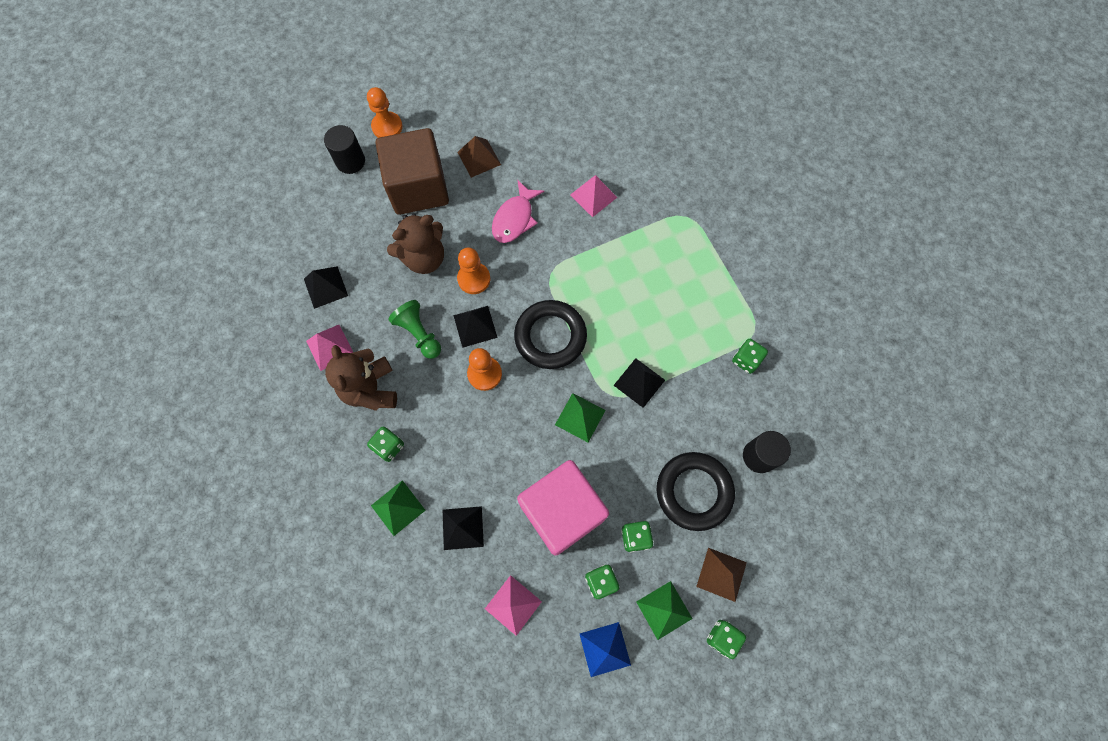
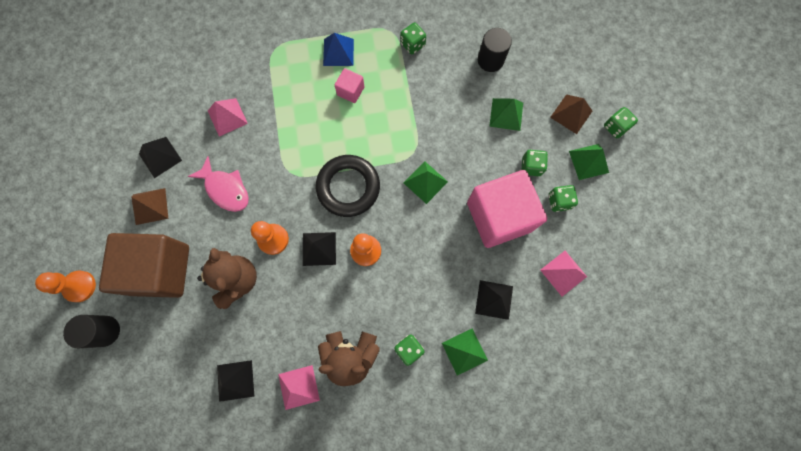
camera: 75 degrees left, 5 degrees up
(419, 334) = (311, 300): green pawn -> none
(605, 649) = (608, 212): blue pyramid -> blue pyramid (338, 52)
(639, 382) = (409, 128): black pyramid -> black pyramid (160, 157)
(664, 308) = (350, 91): none -> pink cube
(694, 492) = (506, 114): black ring -> green pyramid

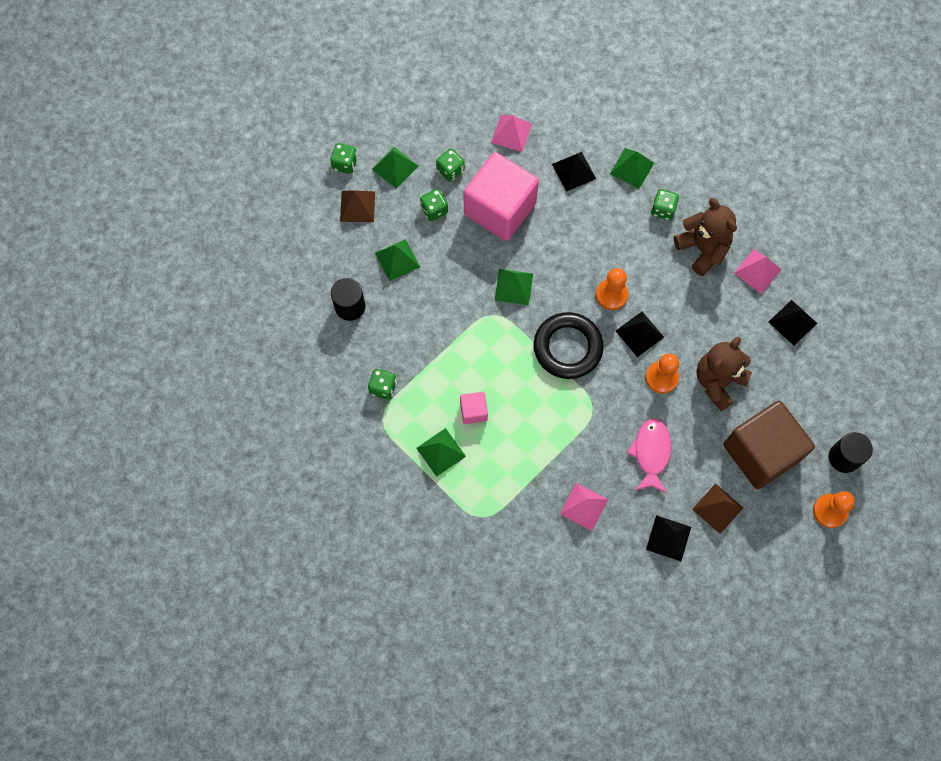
camera: 125 degrees left, 5 degrees down
(338, 52) = (441, 452): blue pyramid -> green pyramid

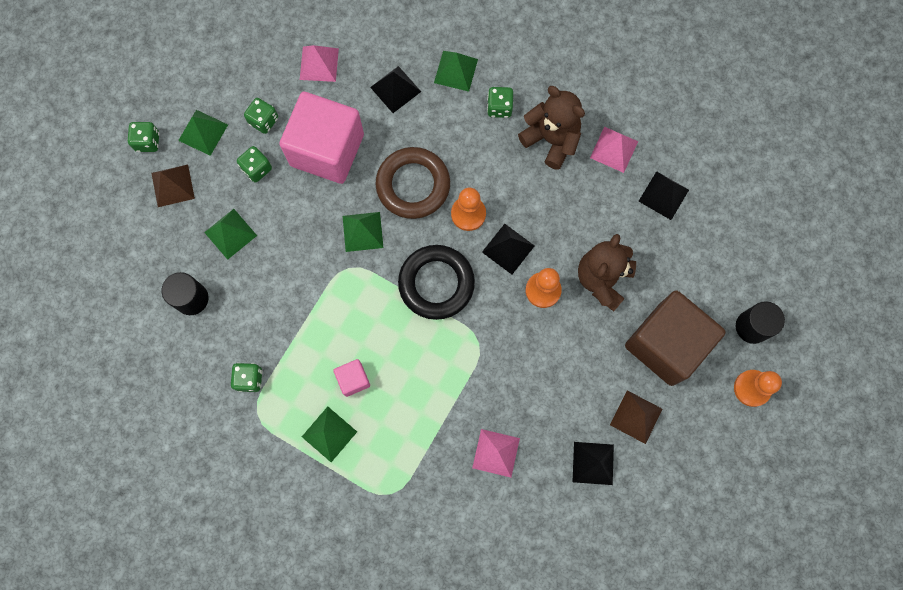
camera: 15 degrees left, 5 degrees up
(568, 258) = (413, 185): none -> brown ring
(651, 453) = (552, 375): pink fish -> none

